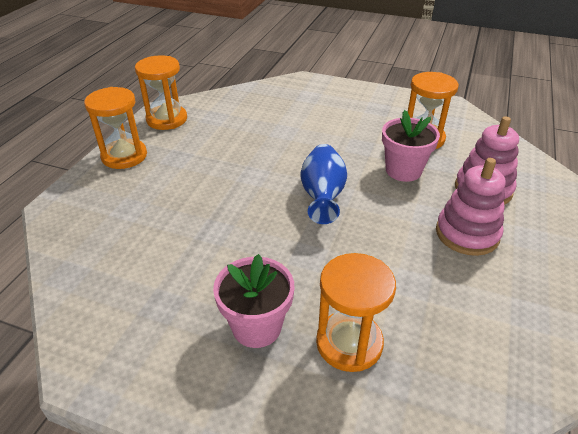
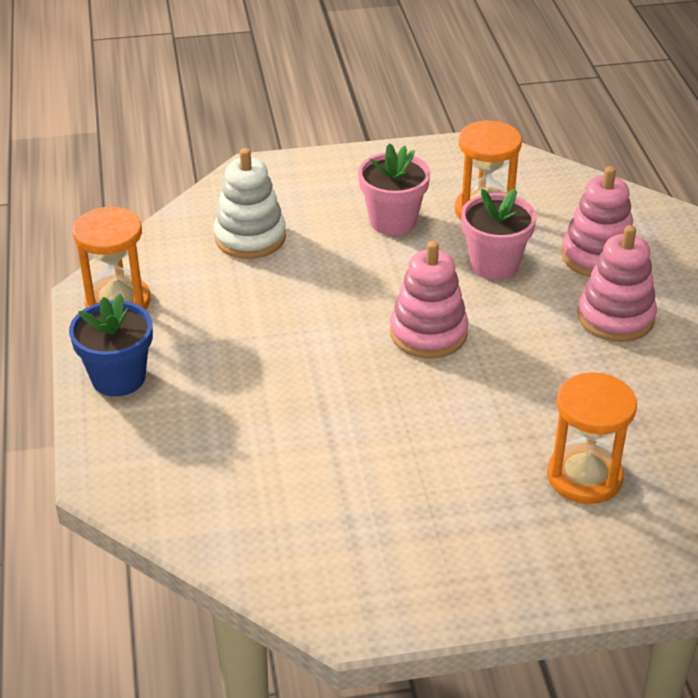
camera: 30 degrees left, 0 degrees up
(124, 156) = (118, 378): orange hourglass -> blue flower pot
(256, 326) = (484, 502): pink flower pot -> pink flower pot (393, 221)
(268, 110) = (250, 237): none -> white stacking toy
(322, 196) = (428, 333): blue vase -> pink stacking toy

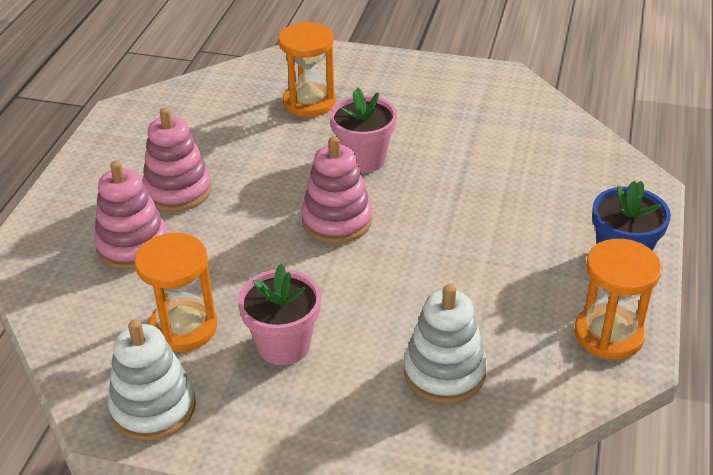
camera: 155 degrees left, 0 degrees up
(454, 161) = (153, 407): none -> white stacking toy
(494, 264) = (228, 265): pink flower pot -> pink flower pot (363, 159)

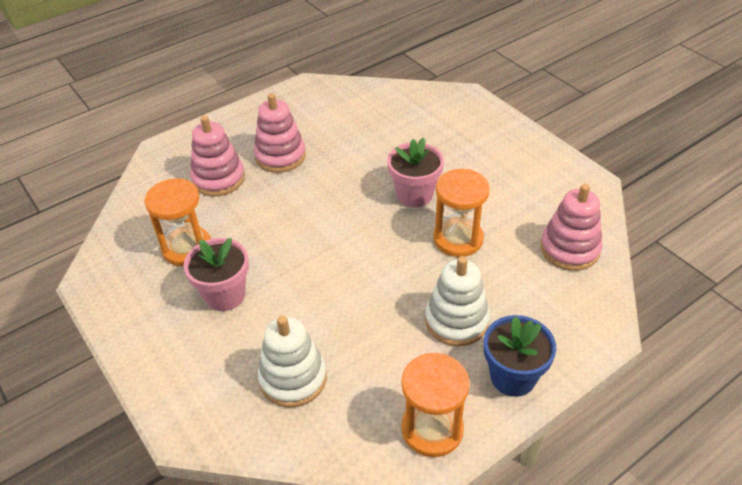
camera: 40 degrees right, 5 degrees up
(153, 407) = (120, 288): white stacking toy -> white stacking toy (456, 320)
(309, 102) = (425, 134): orange hourglass -> orange hourglass (458, 239)
(337, 221) = (348, 229): pink stacking toy -> pink stacking toy (569, 249)

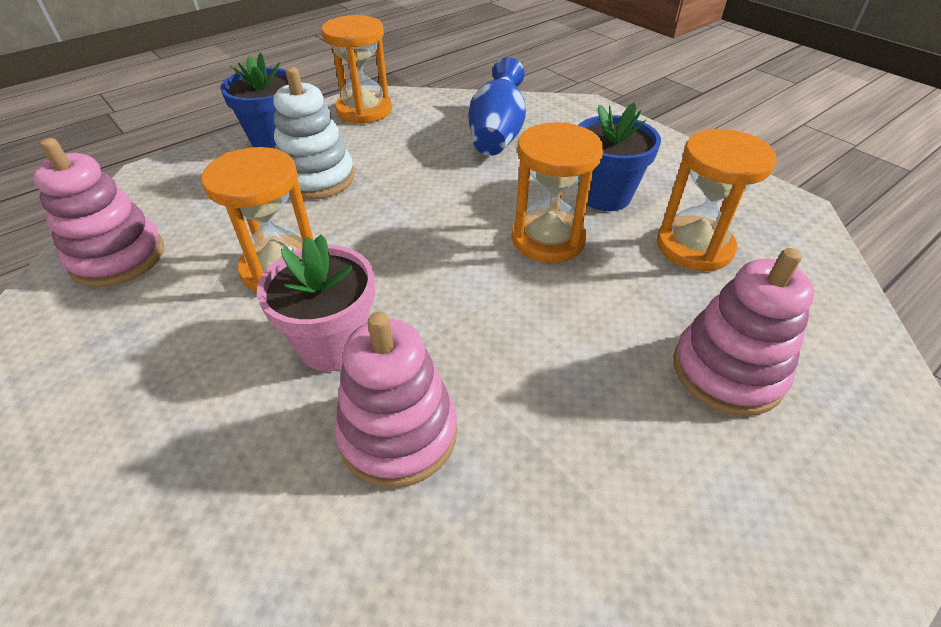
camera: 175 degrees right, 0 degrees up
(225, 295) = (604, 195): pink flower pot -> blue flower pot
(280, 156) = (625, 437): pink stacking toy -> pink stacking toy (398, 434)
(281, 256) = (548, 239): none -> orange hourglass
(293, 378) = (497, 134): white stacking toy -> blue vase

